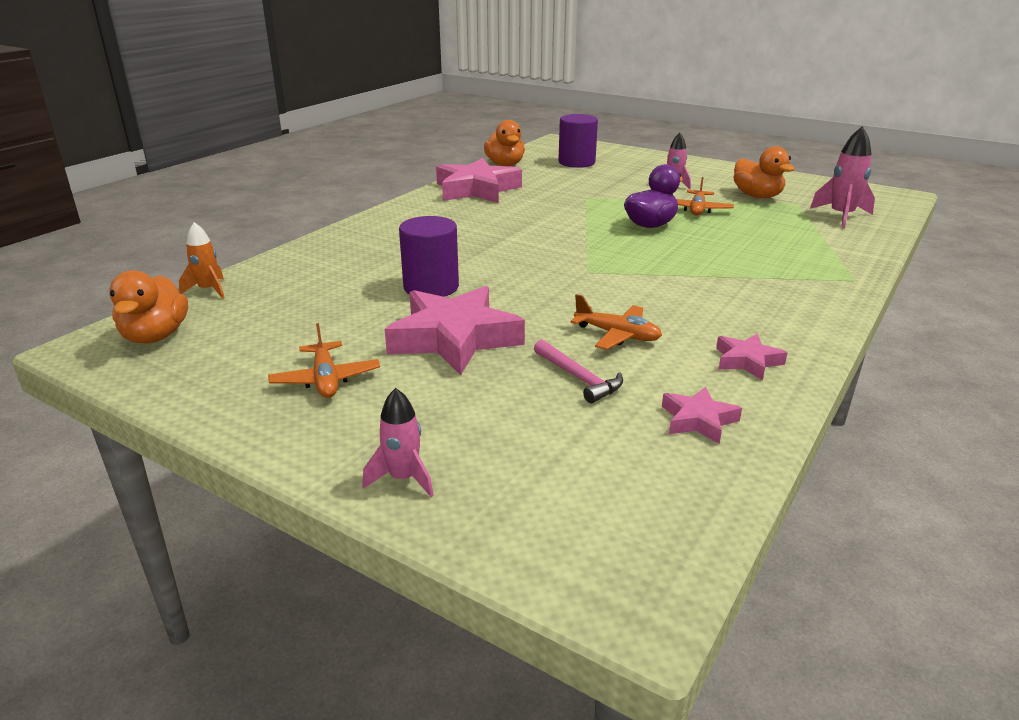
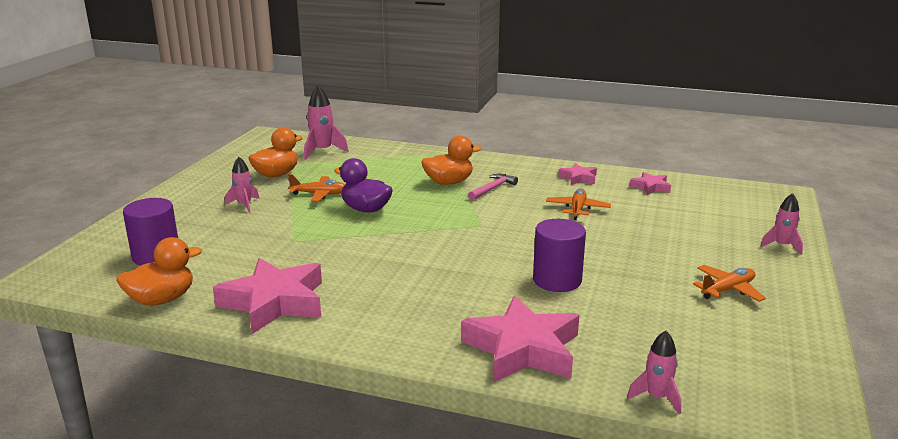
camera: 105 degrees left, 5 degrees down
(155, 336) = (759, 390): orange duck -> orange duck (449, 182)
(208, 290) = (656, 397): orange rocket -> pink rocket
(454, 338) = (630, 257): pink star -> pink star (523, 349)
(579, 378) = (640, 215): pink hammer -> pink hammer (493, 188)

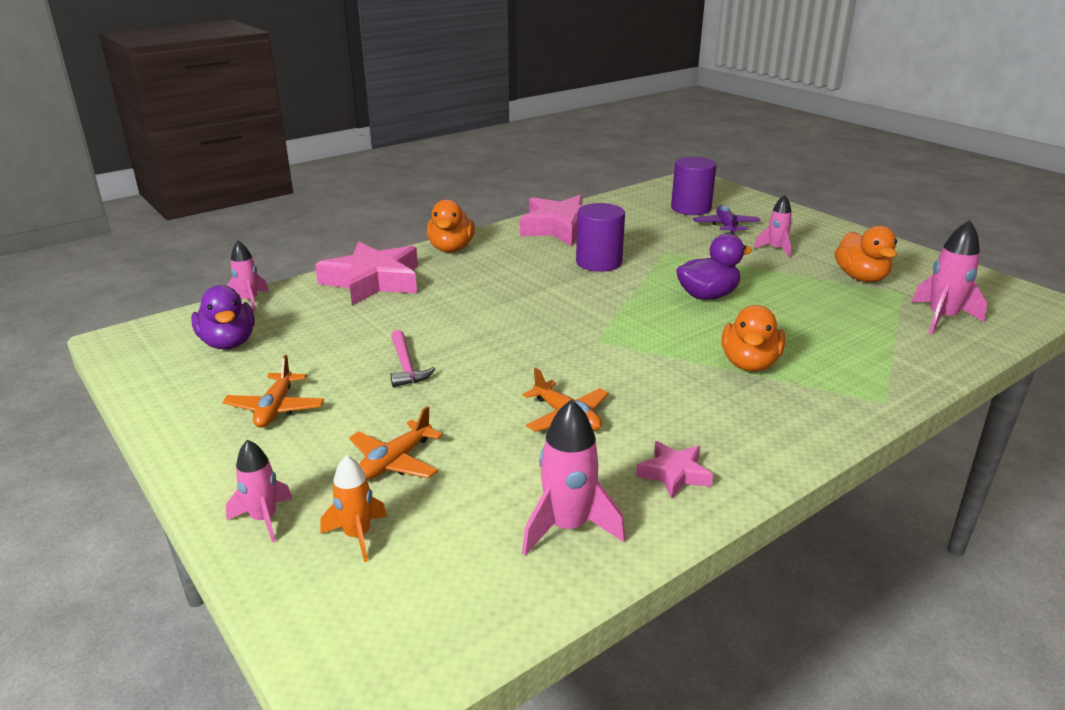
camera: 125 degrees right, 5 degrees up
(162, 299) = (613, 202): orange duck -> orange duck (451, 249)
(201, 231) = (726, 226): none -> purple plane
(319, 194) = (775, 284): orange plane -> orange plane (394, 462)
(493, 188) = (698, 385): pink hammer -> pink hammer (406, 366)
(557, 280) = (434, 331): purple cylinder -> purple cylinder (599, 262)
(650, 187) = (568, 527): pink star -> pink rocket
(718, 359) = (228, 343): none -> purple duck
(742, 222) = (357, 536): none -> orange rocket

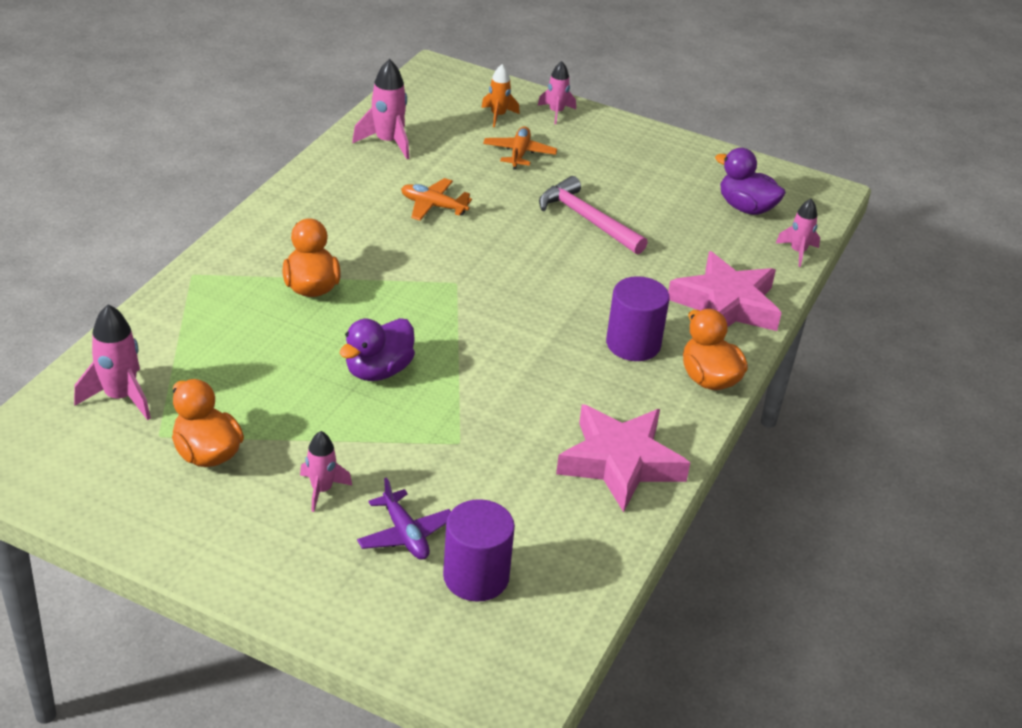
camera: 150 degrees right, 10 degrees up
(275, 408) = (636, 168): orange plane -> none
(406, 366) = (587, 219): pink hammer -> pink hammer, size x1.57
(599, 262) = (526, 398): purple cylinder -> purple cylinder (633, 344)
(674, 474) = (339, 183): pink star -> none

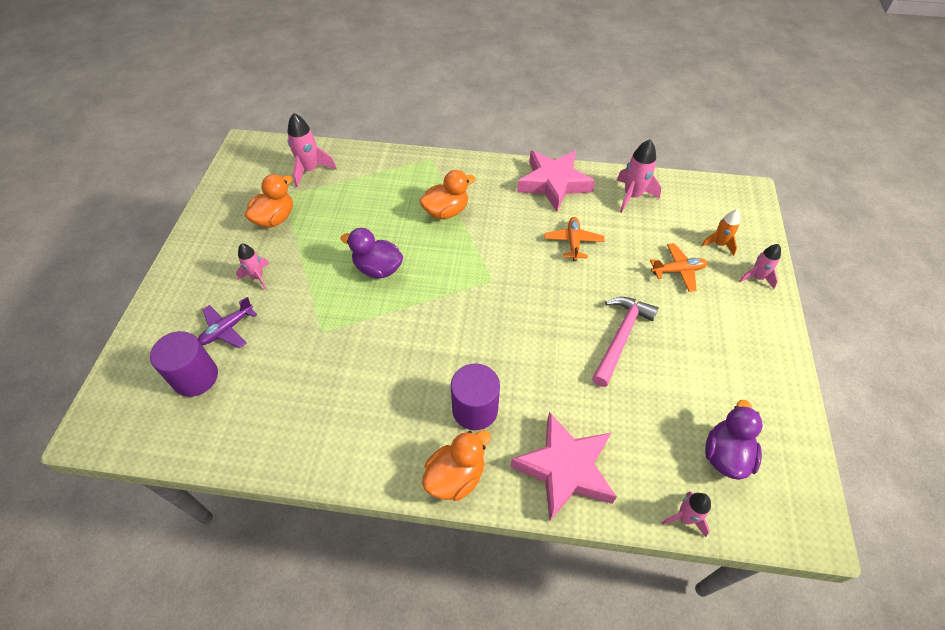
camera: 75 degrees right, 15 degrees up
(620, 463) = (330, 435): pink star -> pink star (553, 183)

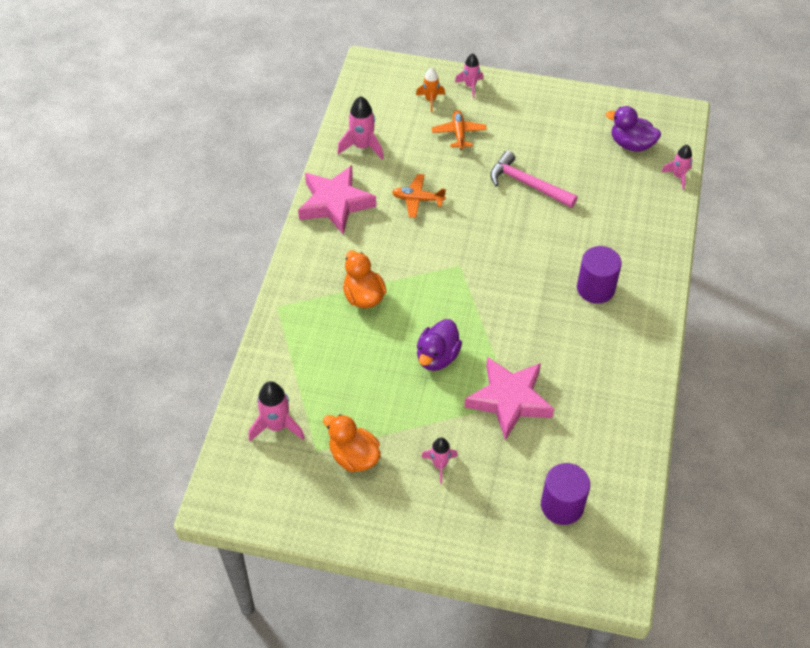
camera: 85 degrees left, 0 degrees up
(227, 329) = (506, 485): purple plane -> none
(455, 477) = (654, 305): orange duck -> none
(565, 469) = (645, 237): pink star -> pink star (509, 400)

